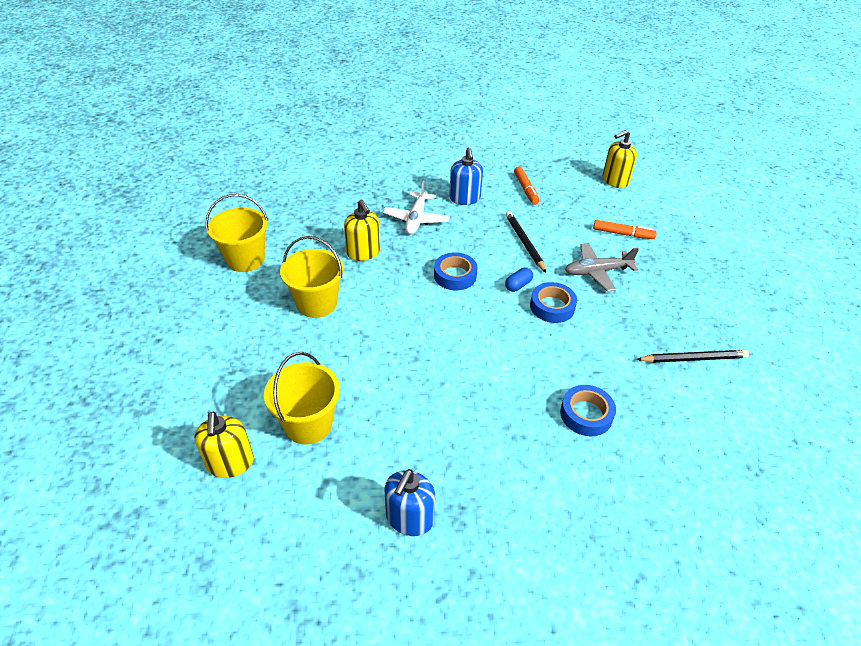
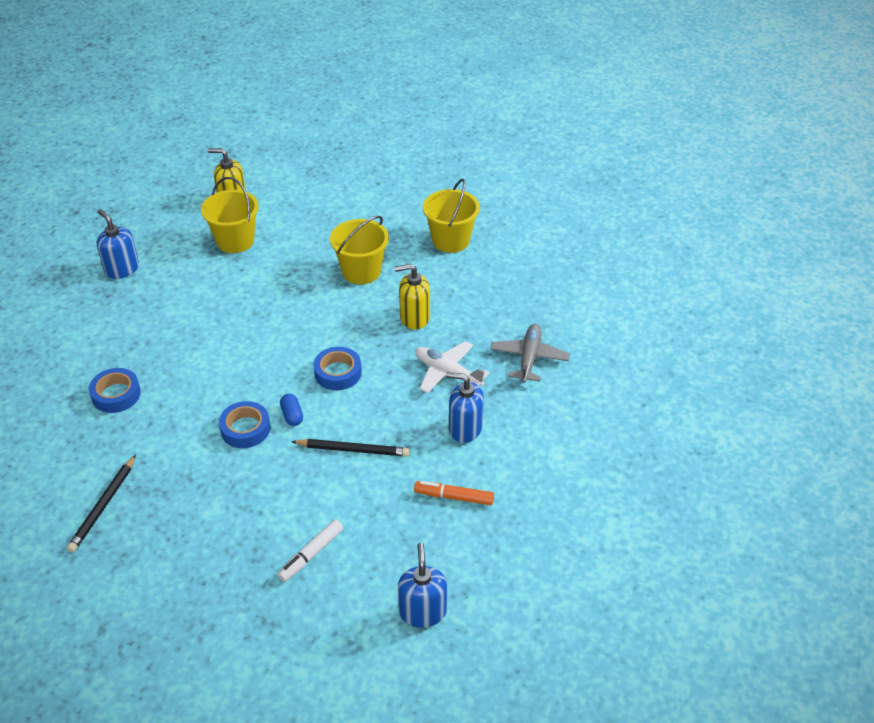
camera: 115 degrees right, 0 degrees up
(597, 272) = (267, 492): grey plane -> grey plane (529, 358)
(615, 181) = (422, 611): yellow soap dispenser -> blue soap dispenser
(623, 234) = (311, 554): orange marker -> white marker

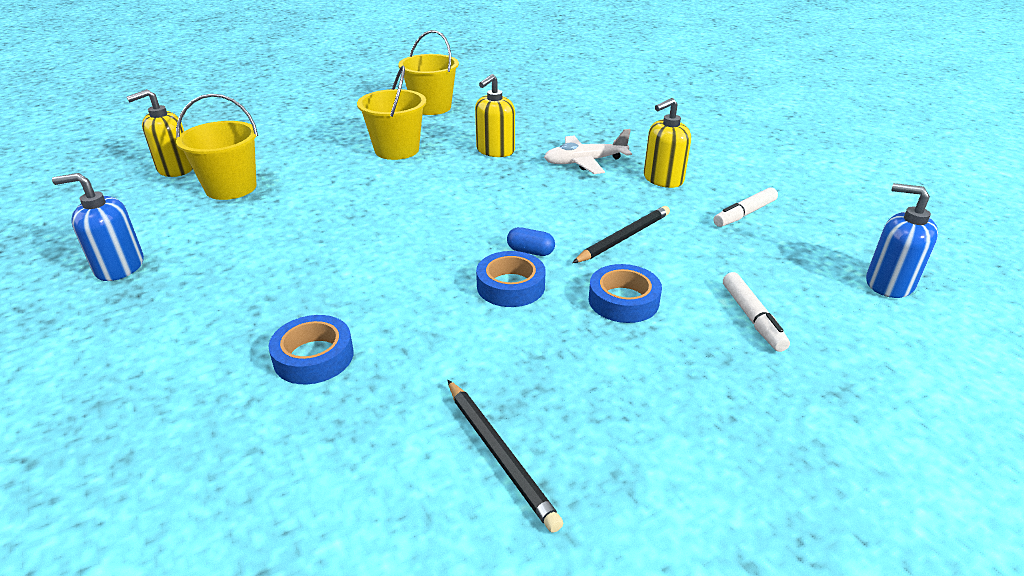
camera: 50 degrees left, 10 degrees down
(338, 373) = (507, 207): blue tape -> blue tape (623, 300)
(454, 497) = (744, 214): orange marker -> white marker
(465, 428) = (663, 179): blue soap dispenser -> yellow soap dispenser
(529, 358) = (615, 129): grey plane -> none

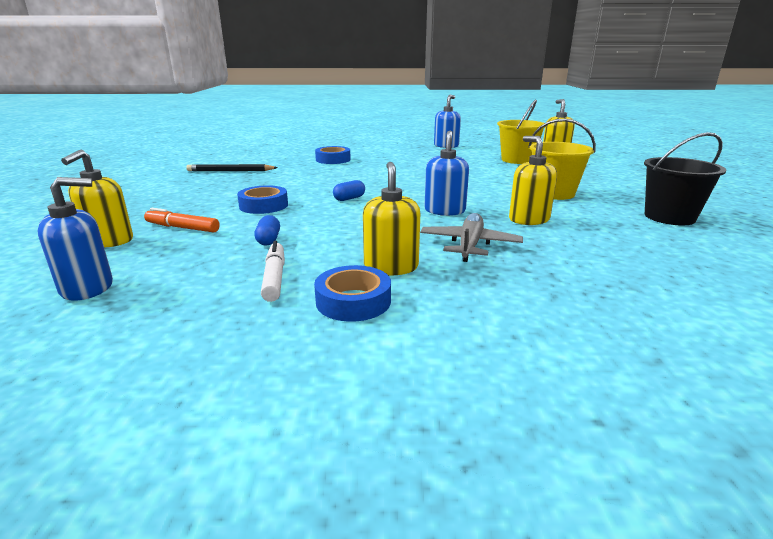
camera: 120 degrees right, 10 degrees down
(431, 107) = (669, 217): yellow bucket -> black bucket
(511, 188) = (444, 211): none -> blue soap dispenser
(511, 286) = (323, 189): blue tape -> blue tape (353, 301)
(584, 162) = (469, 245): white plane -> grey plane
(624, 238) = (322, 223): black pencil -> none
(697, 248) = (268, 240): none -> blue capsule
(752, 318) = (182, 228): white marker -> orange marker
(846, 345) = (108, 241): none -> yellow soap dispenser

